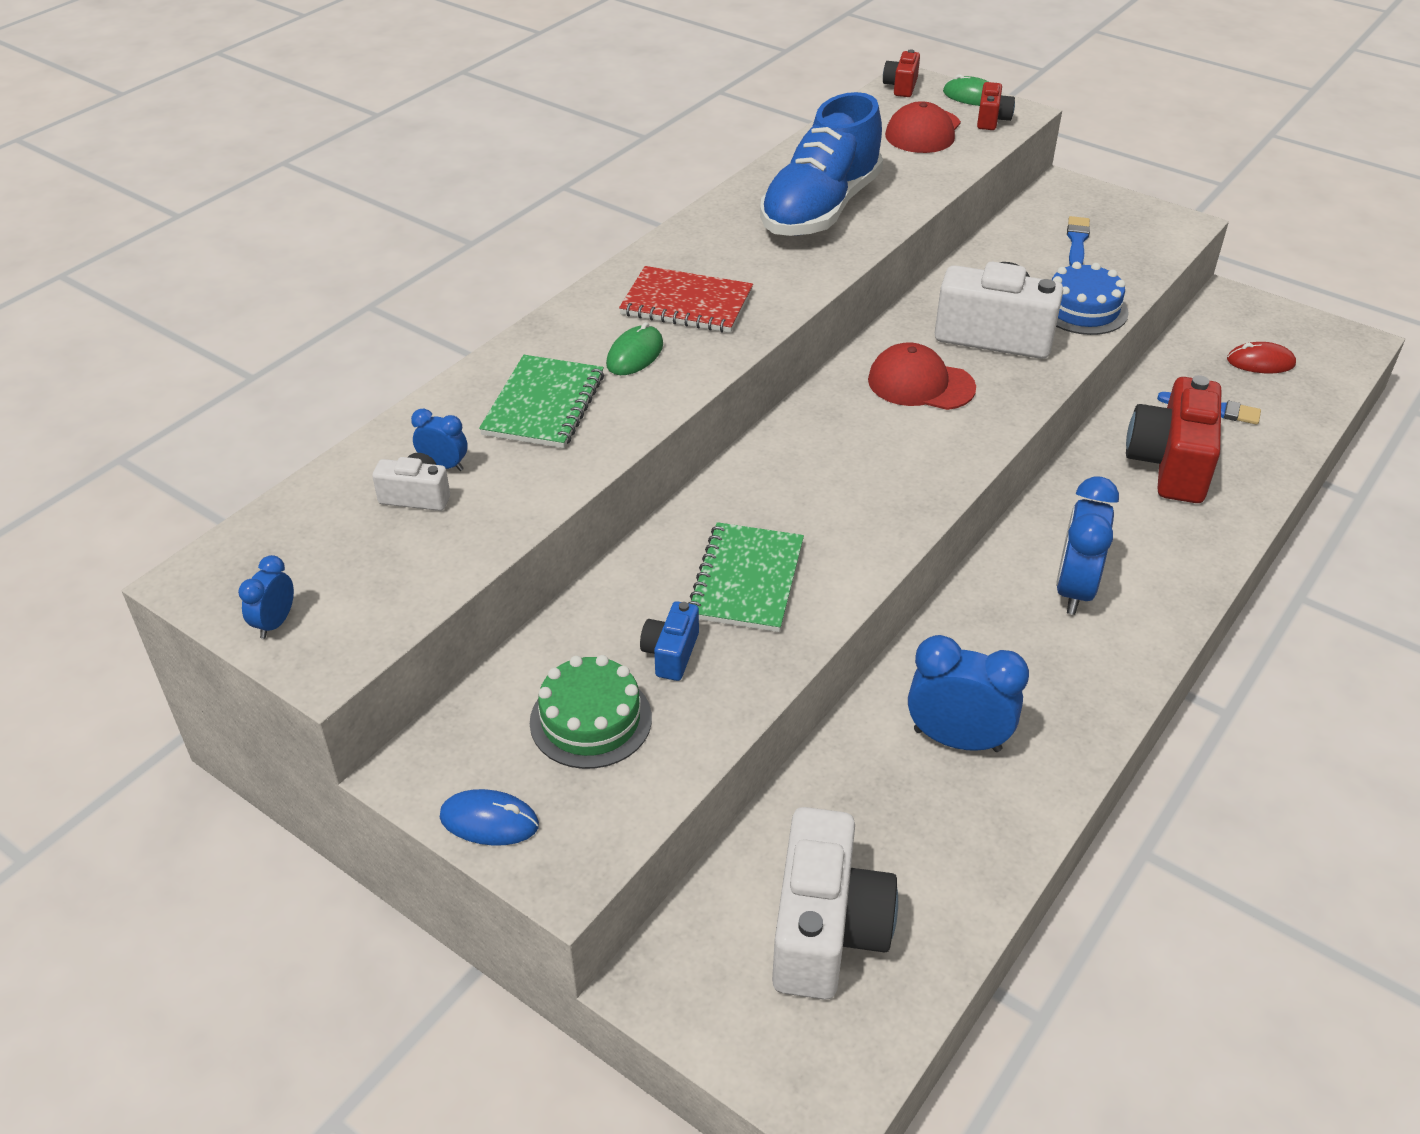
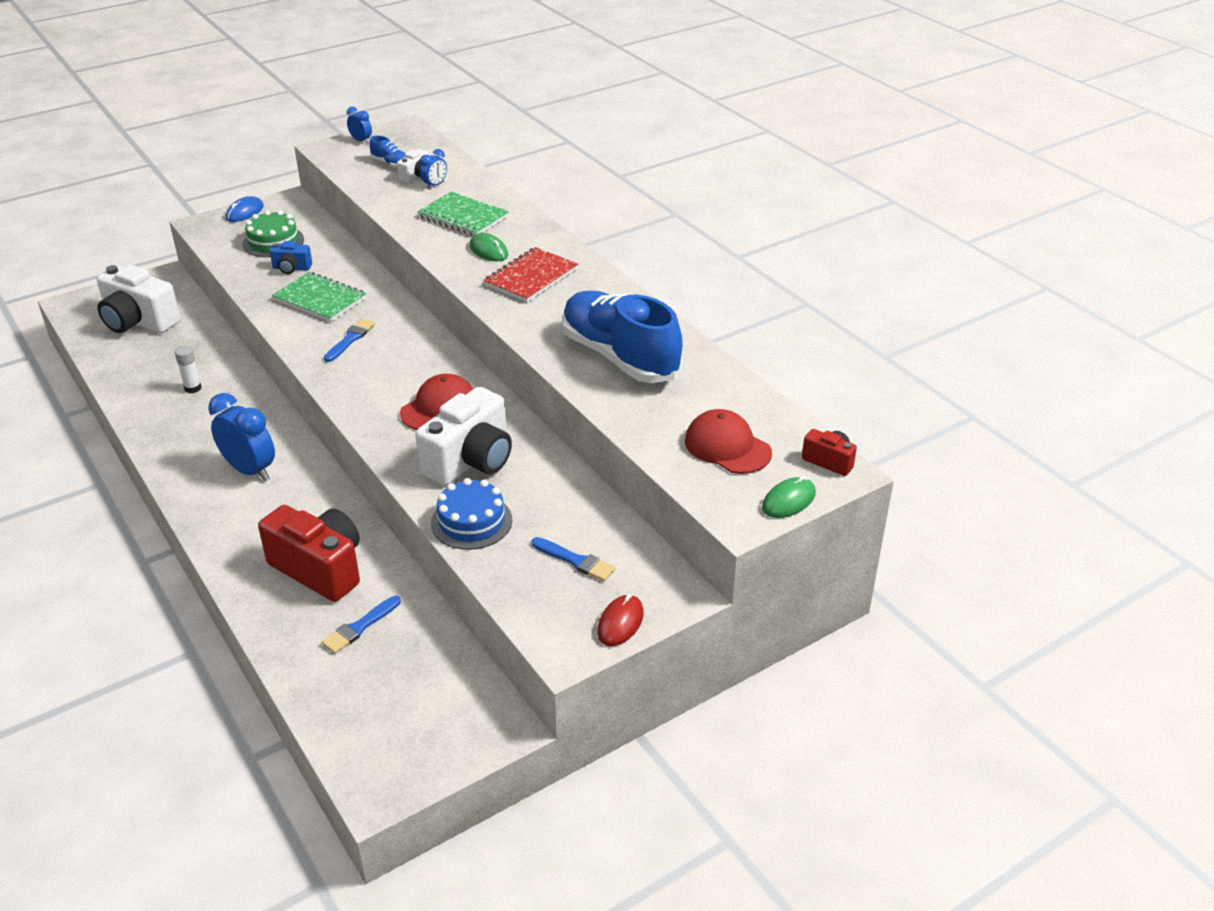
camera: 110 degrees right, 5 degrees down
(373, 545) = (391, 164): none -> blue shoe
(671, 653) = (291, 268): blue camera -> blue camera turned 150 degrees clockwise
(831, 507) = (350, 339): none -> blue brush
(957, 740) = (193, 388): blue clock -> white glue stick
(992, 120) = (731, 497): red camera -> none
(1260, 362) = (397, 694): red mouse -> red mouse (620, 623)

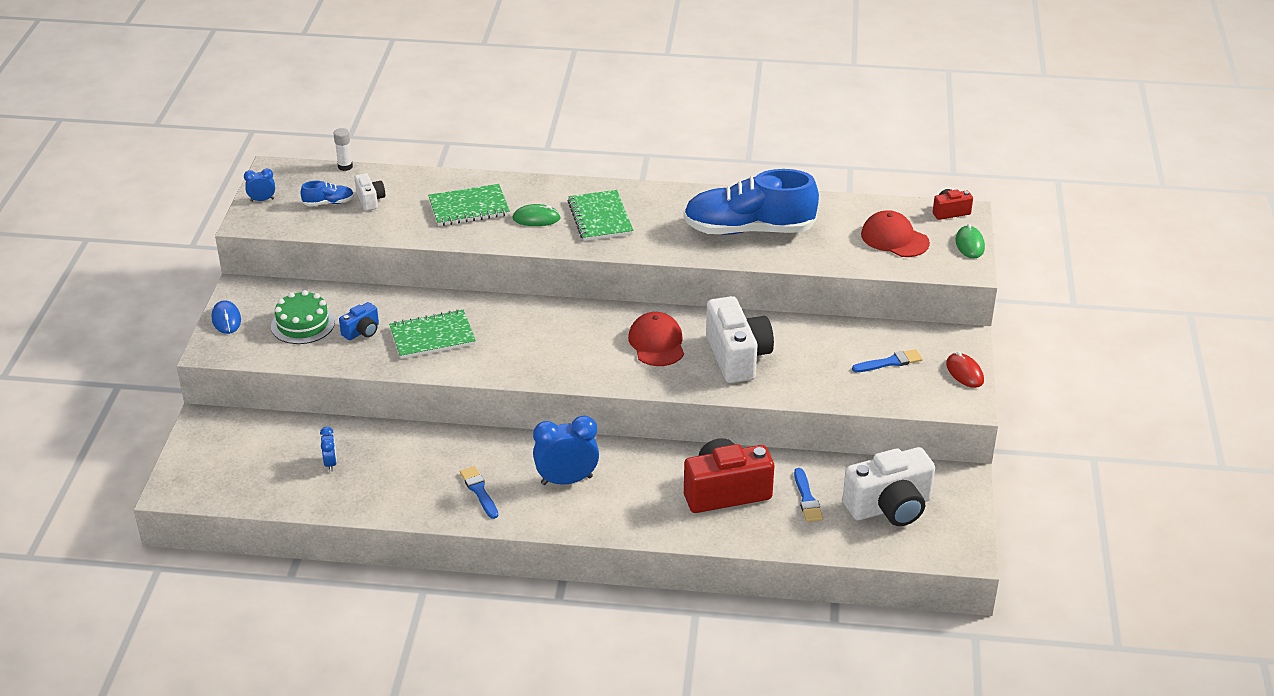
camera: 50 degrees left, 0 degrees up
(138, 322) = (262, 461): white camera -> white camera (889, 507)
(193, 388) = (412, 468): white glue stick -> white glue stick (345, 166)
(350, 339) = (512, 345): blue brush -> blue brush (479, 491)
(435, 185) = (398, 198): blue clock -> blue clock (330, 463)
(471, 521) = (803, 385): blue cake -> none
(531, 277) = (600, 218): red notebook -> green notebook
(727, 447) = (894, 238): red cap -> red cap turned 45 degrees clockwise

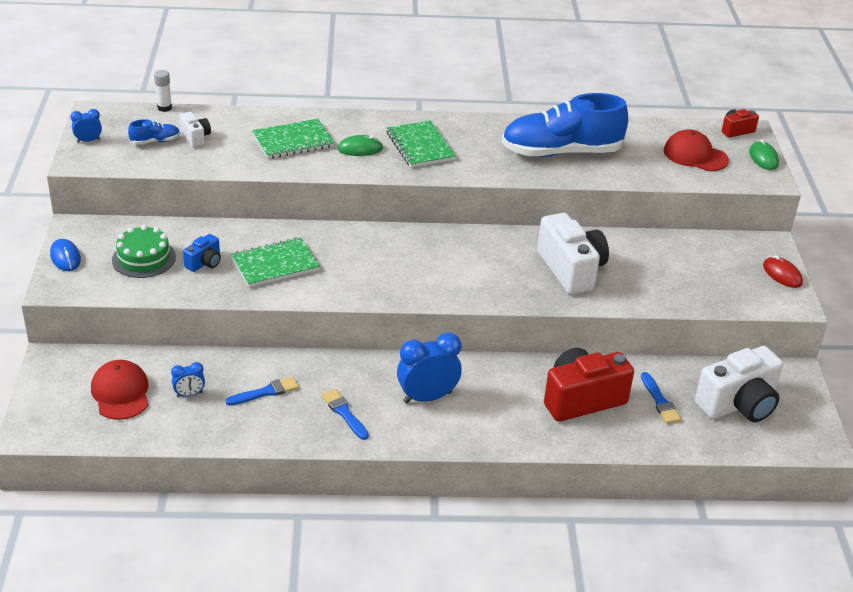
camera: 10 degrees left, 0 degrees up
(330, 463) = (189, 394): blue clock -> blue clock turned 90 degrees clockwise
(657, 343) = (492, 261): red cap -> red cap (121, 393)
(890, 362) = (712, 268): blue brush -> blue brush (265, 392)

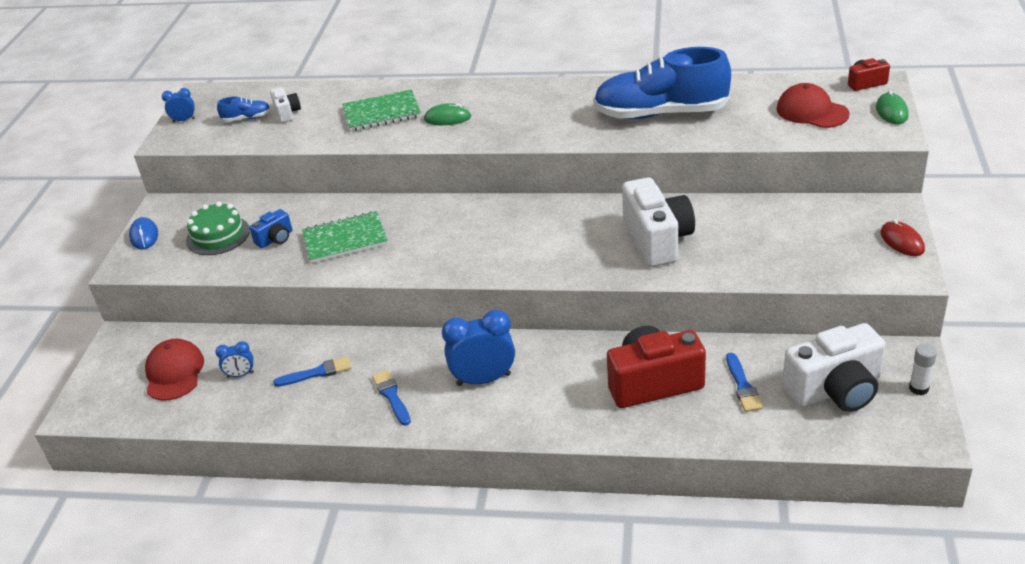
camera: 15 degrees right, 0 degrees up
(164, 108) = (266, 86): white glue stick -> white glue stick (918, 388)
(420, 146) = (510, 113): green notebook -> none

